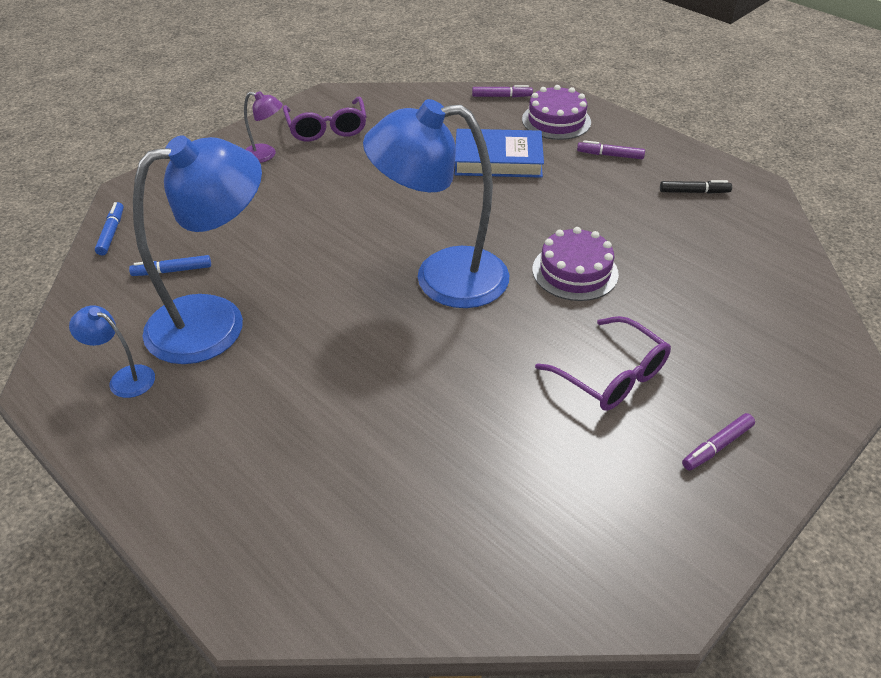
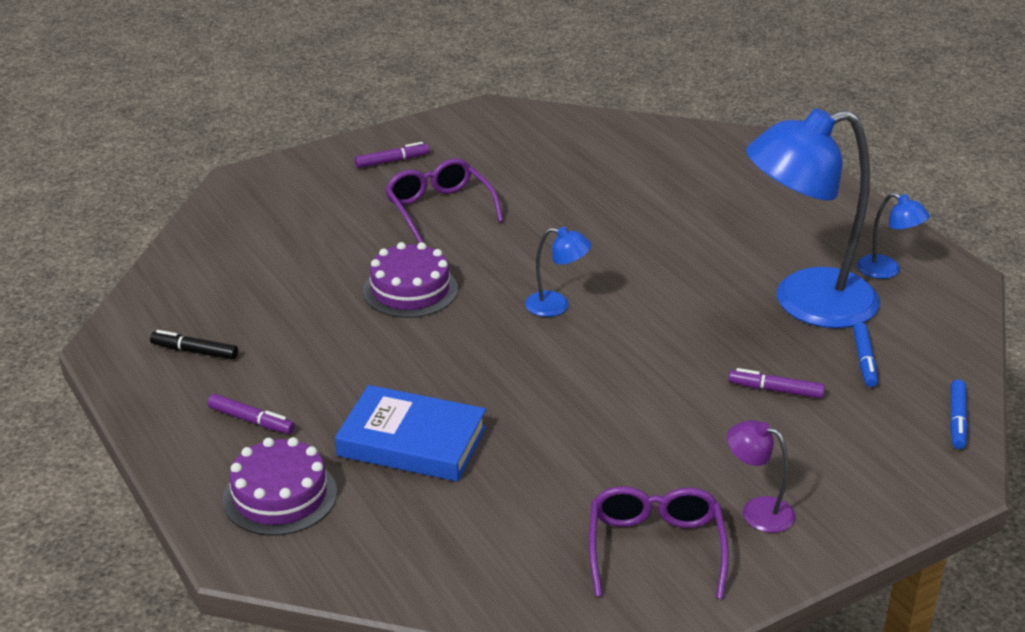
camera: 165 degrees left, 10 degrees down
(172, 271) = (864, 360): blue marker -> blue marker turned 90 degrees clockwise
(442, 278) = (556, 306): blue lamp -> blue lamp, size x0.43
(501, 96) = (333, 566): purple marker -> purple marker (775, 390)

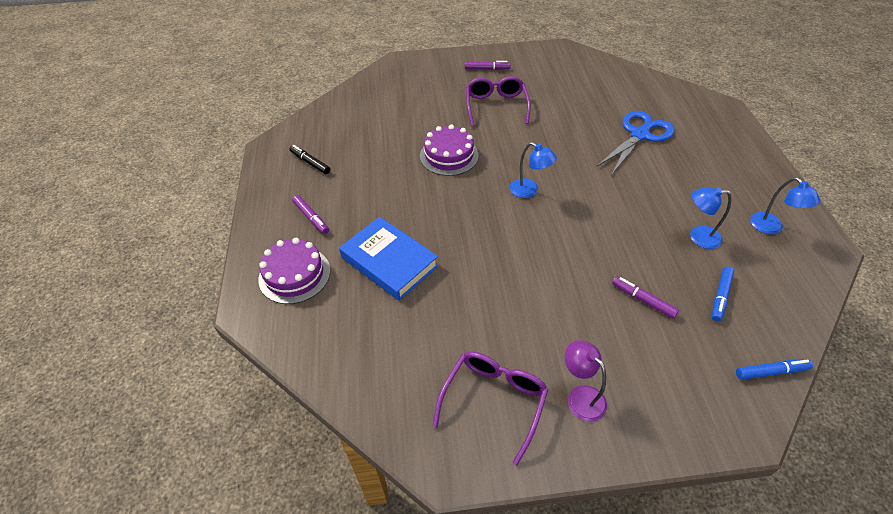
camera: 25 degrees right, 15 degrees up
(667, 201) = (640, 135): none -> blue scissors
(805, 303) = (698, 236): blue lamp -> blue lamp, size x0.43
(957, 420) = (771, 372): blue marker -> blue marker turned 135 degrees counterclockwise

